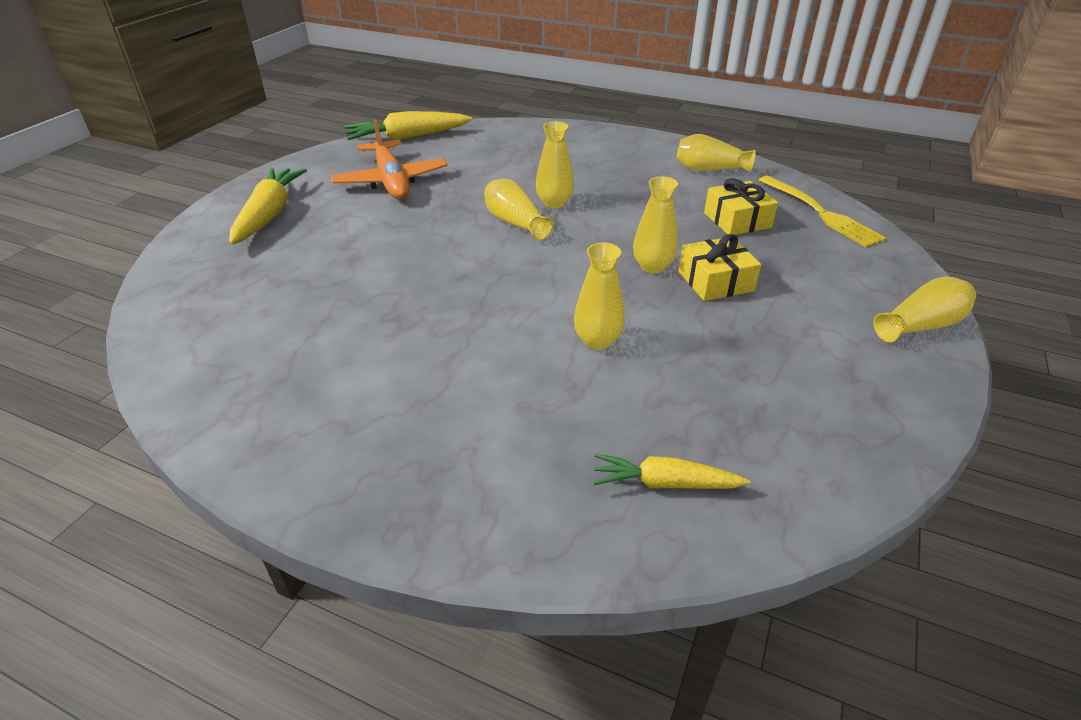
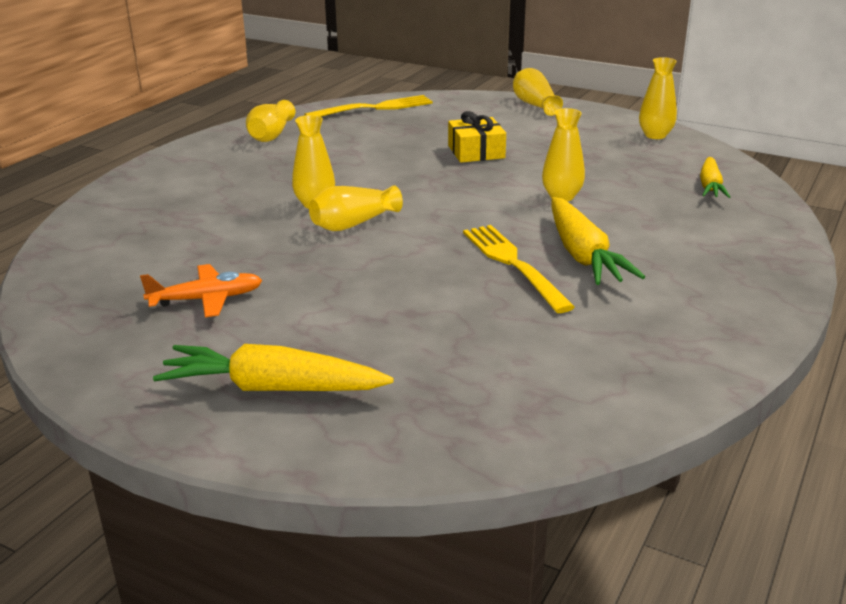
camera: 85 degrees left, 10 degrees down
(391, 180) = (206, 299): orange plane -> orange plane, size x0.64
(408, 137) = (57, 294): yellow carrot -> yellow carrot (582, 255)
(431, 307) = (513, 264): none -> yellow fork
(652, 266) = (450, 171): yellow vase -> yellow vase (655, 135)
(737, 220) = (378, 135): yellow gift -> none

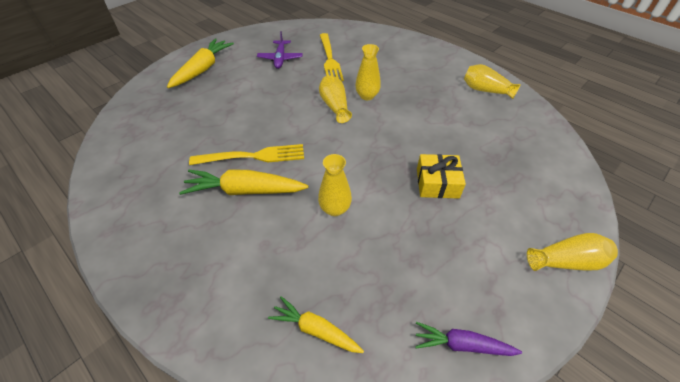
camera: 105 degrees right, 20 degrees up
(206, 299) = (280, 58): orange plane -> purple plane
(374, 108) = (546, 144): yellow fork -> yellow fork (329, 59)
(655, 135) = (462, 345): yellow vase -> purple carrot

